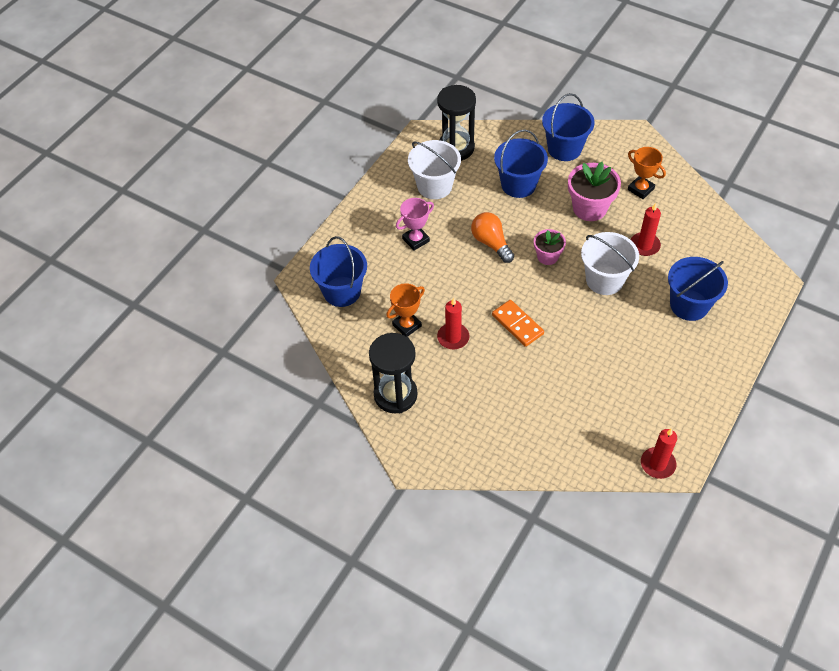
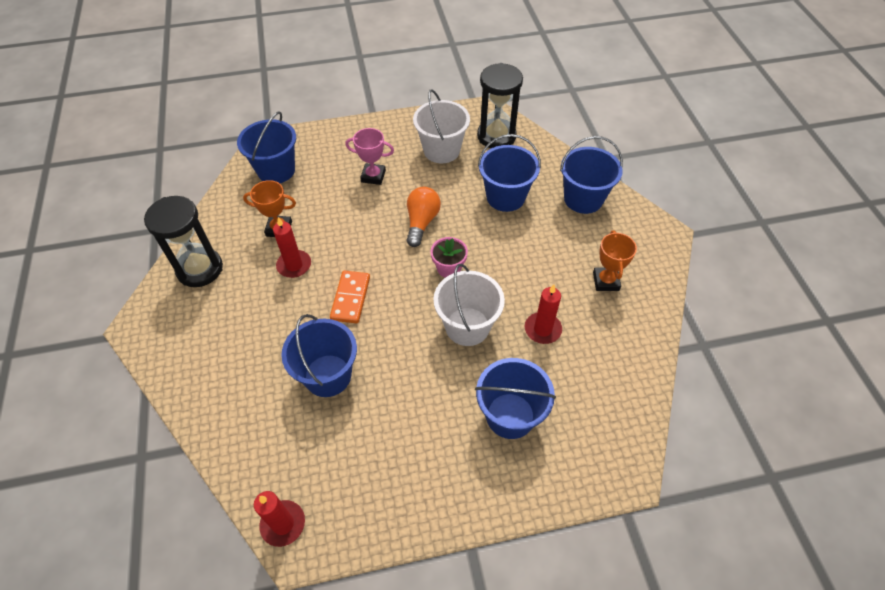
camera: 45 degrees right, 0 degrees up
(569, 376) = (328, 375): none -> blue bucket
(589, 208) = (538, 260): pink flower pot -> none

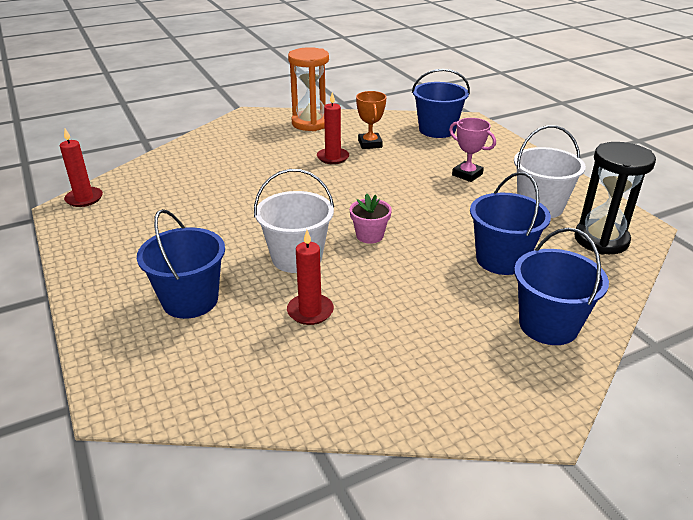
camera: 75 degrees right, 20 degrees down
(200, 269) = (310, 123): black hourglass -> orange hourglass
(328, 375) = (221, 193): blue bucket -> none
(351, 298) = (307, 189): orange domino -> none
(373, 176) = (467, 174): pink trophy -> pink trophy turned 45 degrees counterclockwise
(421, 222) = (423, 210): orange light bulb -> none
(605, 281) = (409, 360): orange trophy -> none

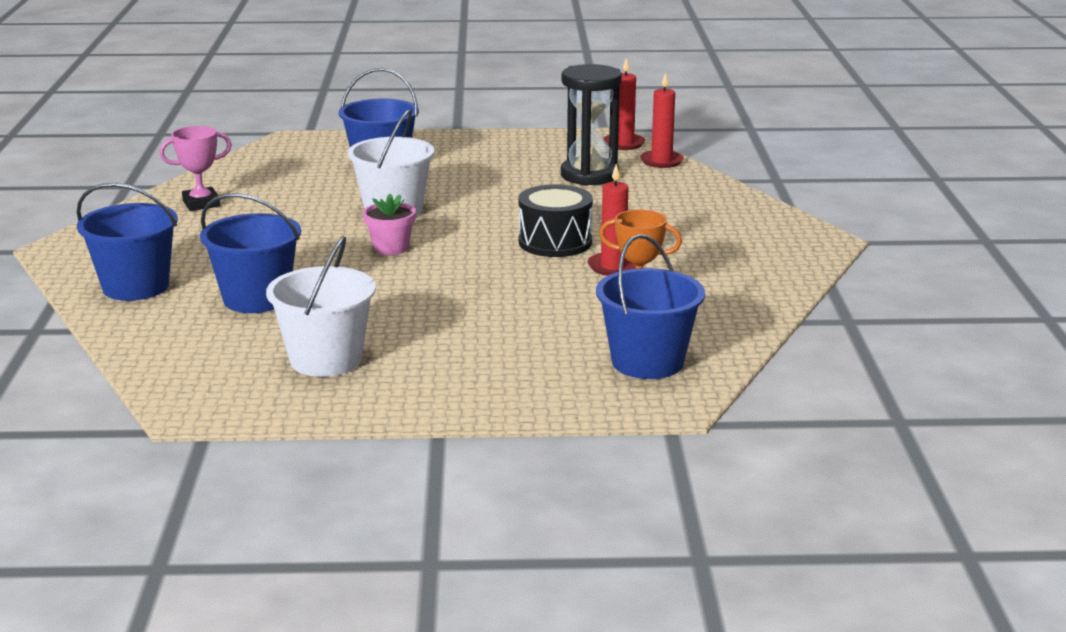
camera: 115 degrees right, 10 degrees down
(310, 123) = (754, 274): orange hourglass -> none
(310, 181) = (555, 242): none -> black drum
(310, 311) = (303, 202): red candle -> red candle (661, 161)
(467, 174) = (468, 339): pink trophy -> pink trophy (201, 203)
(601, 240) = (207, 369): black hourglass -> black hourglass (589, 175)

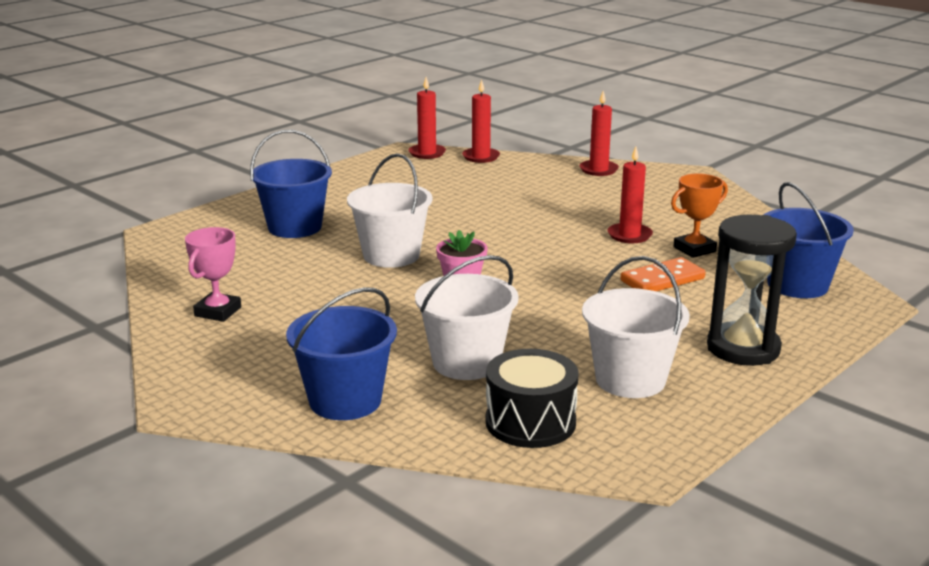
camera: 45 degrees left, 0 degrees up
(256, 299) = (466, 362): blue bucket -> white bucket
(543, 309) = (662, 280): none -> orange domino
(555, 242) = (555, 234): black drum -> black drum (530, 422)
(589, 175) = (460, 181): black hourglass -> black hourglass (743, 348)
(739, 206) = (598, 170): none -> red candle

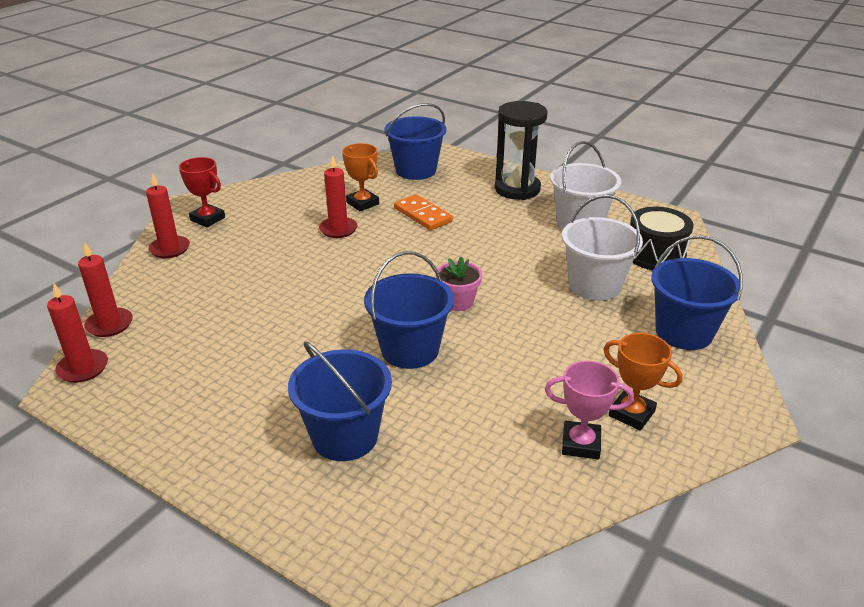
camera: 100 degrees left, 10 degrees up
(237, 341) = (631, 413): none -> orange trophy
(391, 255) = (410, 350): white bucket -> blue bucket
(658, 181) = (207, 219): none -> red trophy

